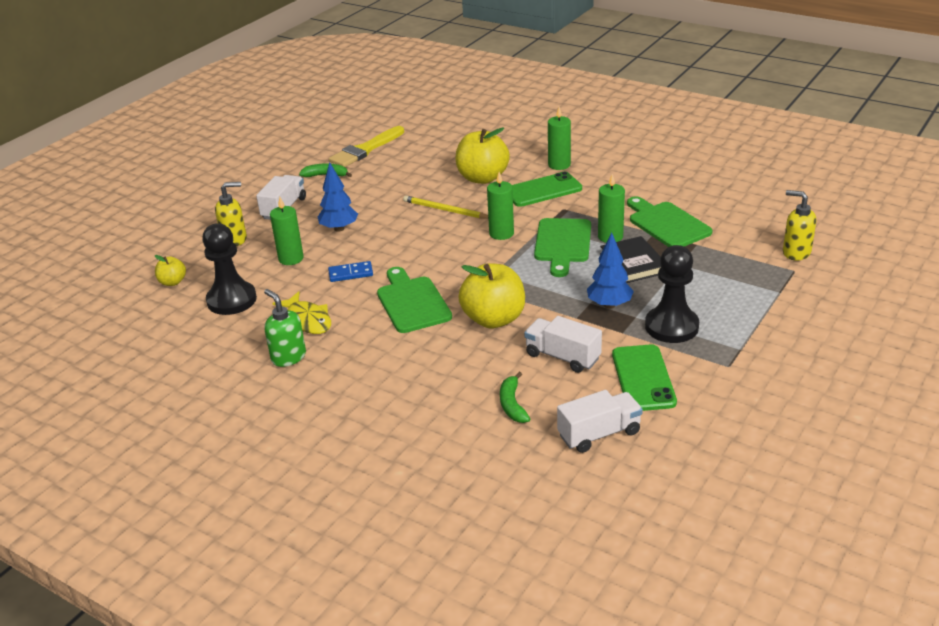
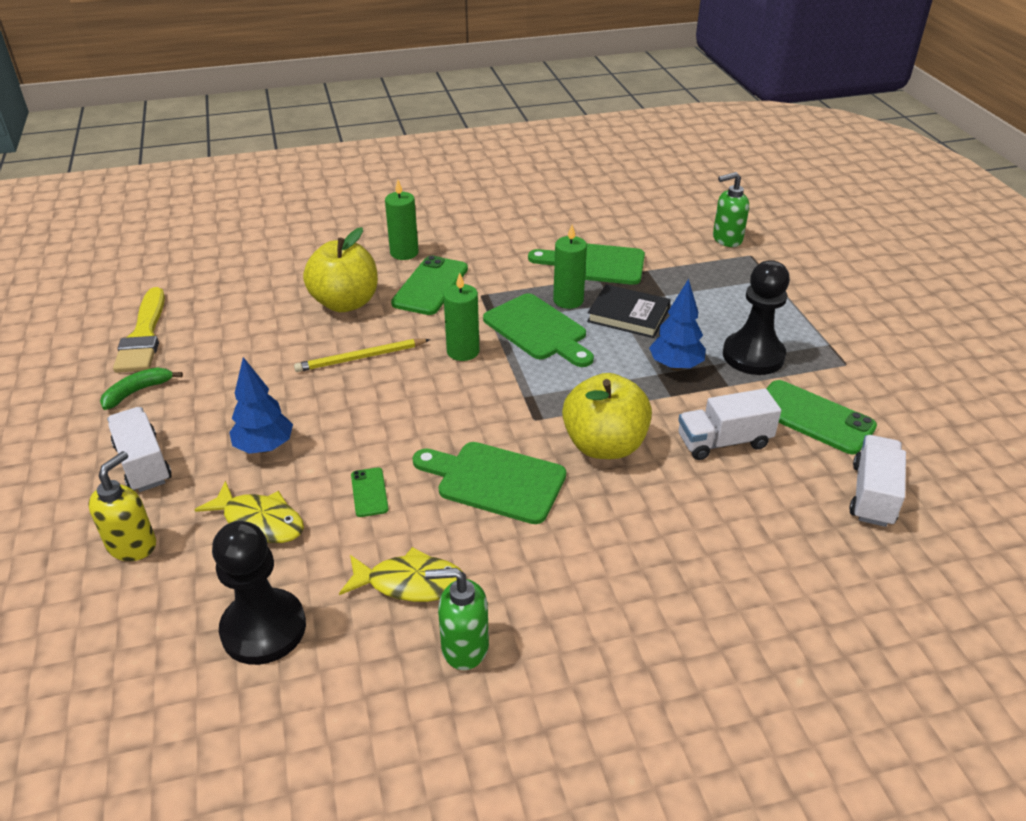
camera: 50 degrees left, 5 degrees up
(173, 282) = (126, 666): yellow apple -> none
(291, 258) = (260, 521): green candle -> yellow fish
(350, 273) = (369, 492): blue domino -> green phone
(512, 404) = (766, 521): green banana -> none
(796, 252) = (726, 239): yellow soap dispenser -> green soap dispenser

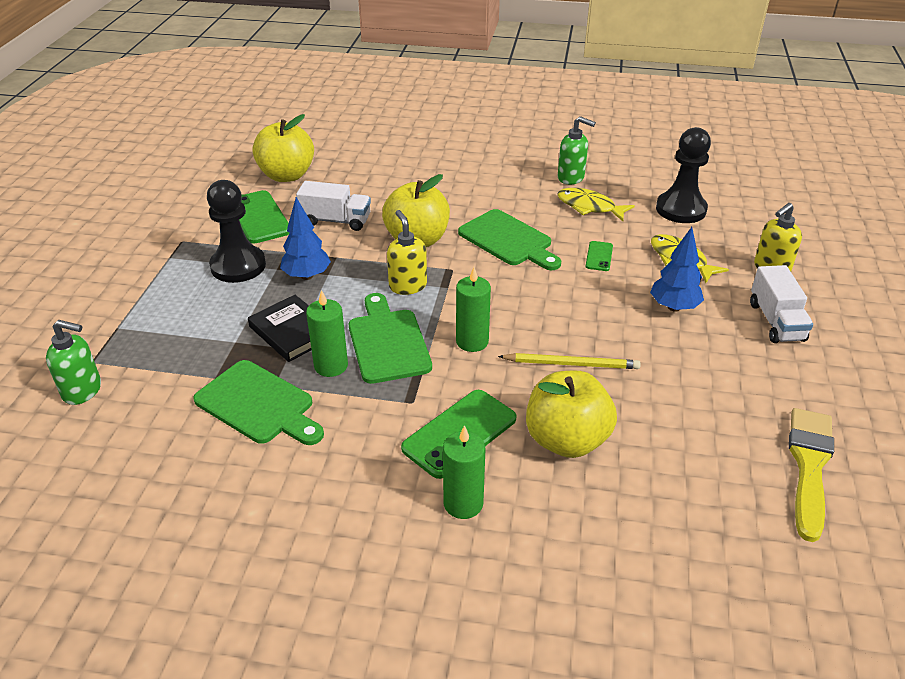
camera: 155 degrees left, 0 degrees up
(137, 392) = (798, 392): green banana -> none
(566, 386) = (407, 286): none -> yellow soap dispenser
(872, 495) = (287, 175): white truck -> yellow apple

